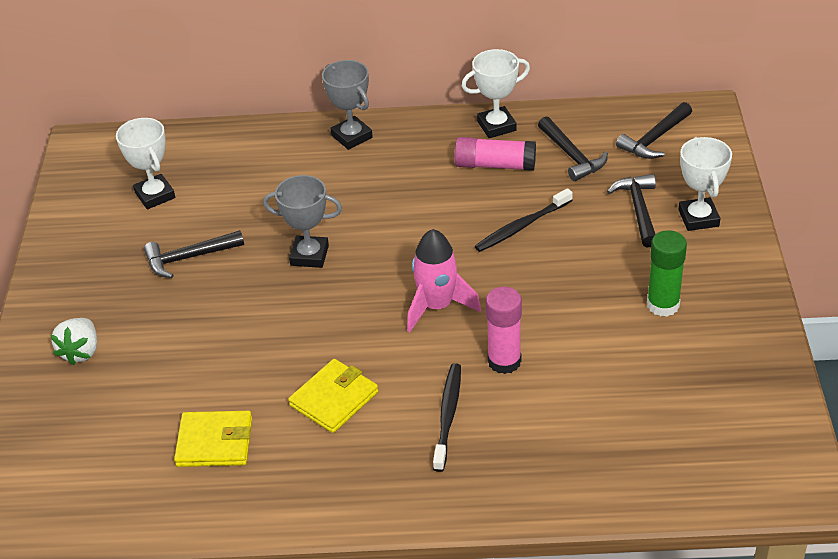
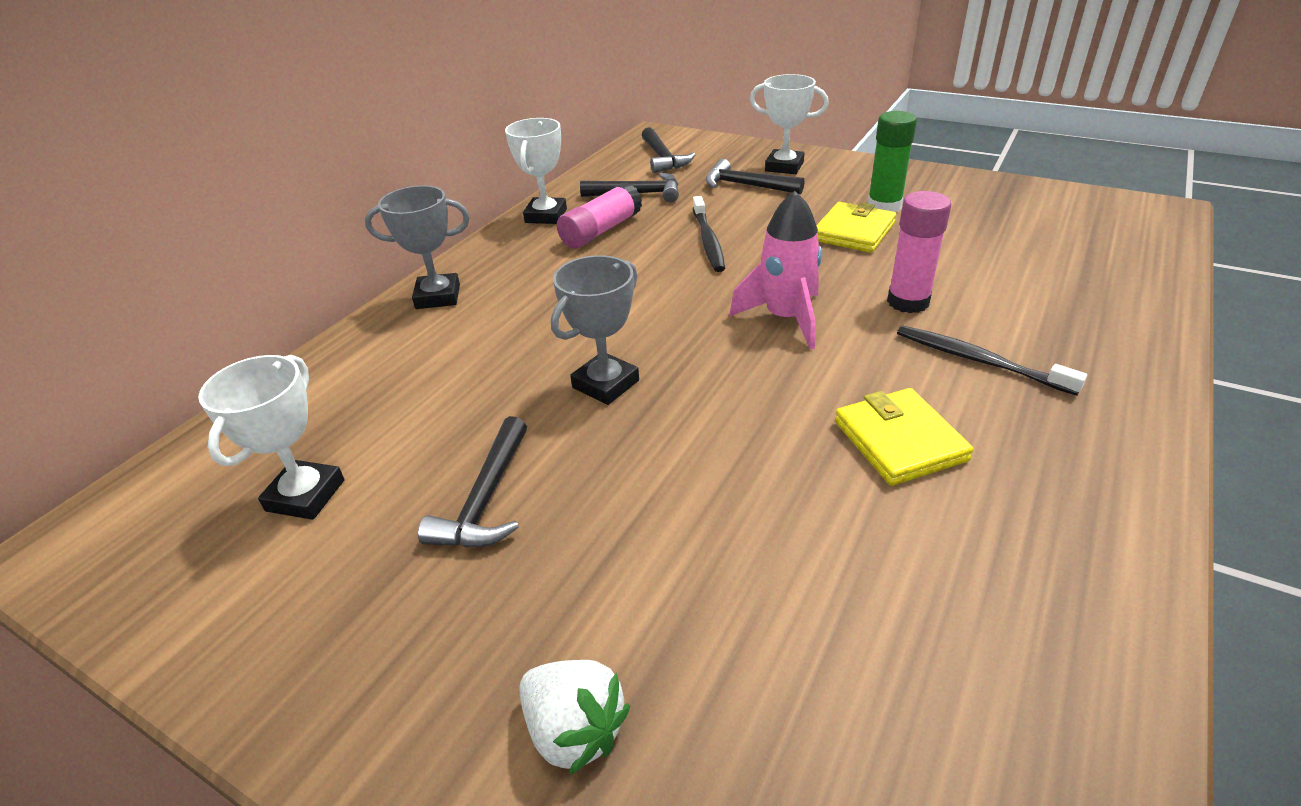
camera: 60 degrees left, 5 degrees down
(155, 195) = (306, 495): white trophy -> white trophy turned 75 degrees counterclockwise
(215, 442) = (931, 598): yellow wallet -> yellow wallet (853, 232)

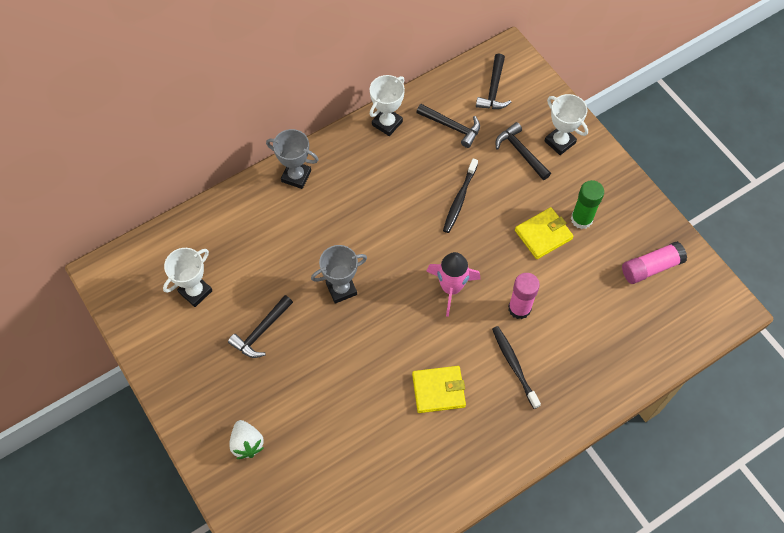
camera: 25 degrees right, 25 degrees up
(601, 231) = (409, 157): pink glue stick -> pink glue stick (651, 267)
(899, 441) = (438, 390): yellow wallet -> yellow wallet turned 75 degrees clockwise

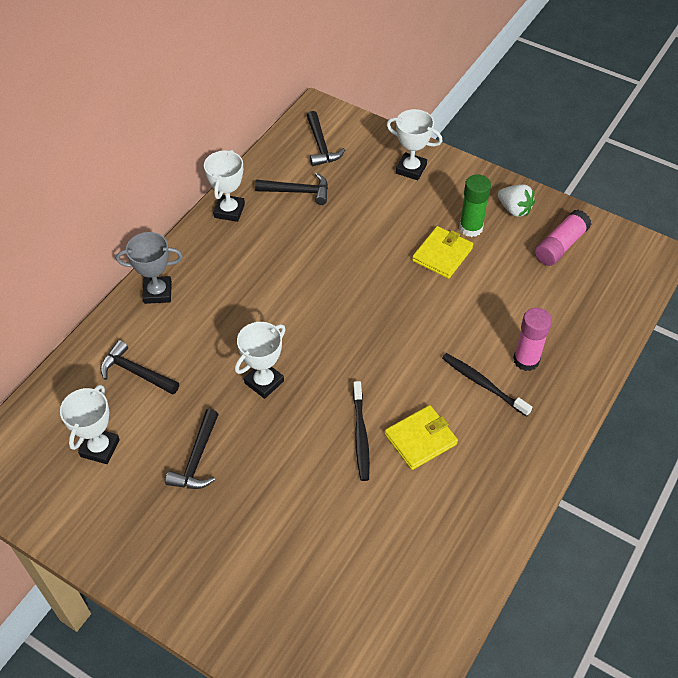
camera: 25 degrees left, 10 degrees down
(247, 443) = (240, 582): white strawberry -> white strawberry (514, 209)
(341, 289) = (264, 382): grey trophy -> white trophy
(451, 288) = (379, 337): pink rocket -> none
(459, 200) = (342, 253): black toothbrush -> black toothbrush (360, 435)
(519, 308) = (457, 329): pink glue stick -> pink glue stick (526, 360)
(521, 152) = (379, 190): black hammer -> black hammer (136, 372)

